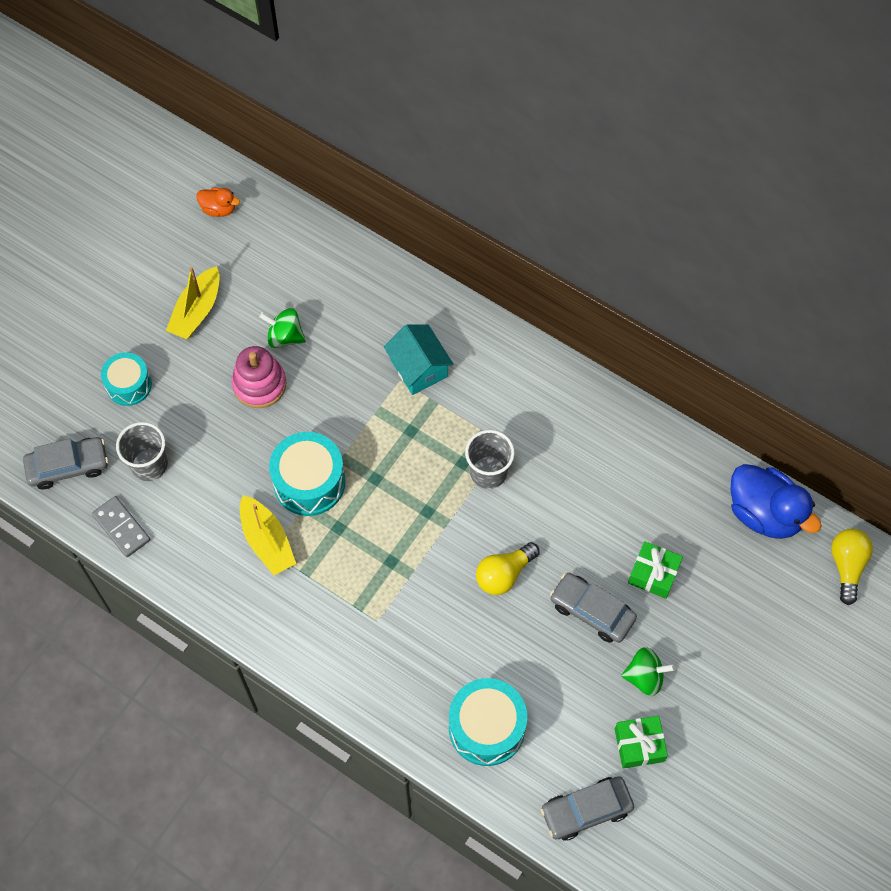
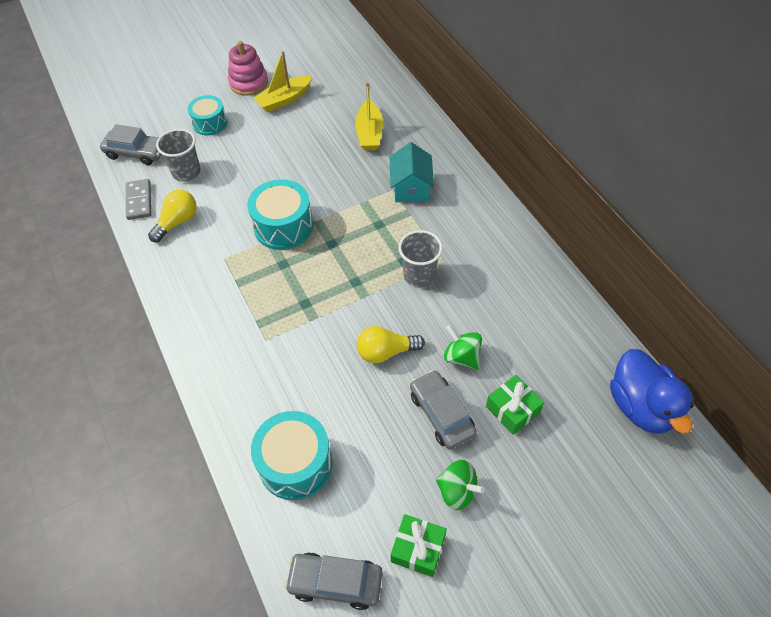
camera: 30 degrees right, 10 degrees down
(219, 209) = (339, 52): orange duck -> none
(259, 384) = (293, 155): pink stacking toy -> pink stacking toy (248, 83)
(267, 541) = (227, 250): yellow boat -> yellow boat (369, 133)
(285, 336) = (330, 134): green spinning top -> green spinning top (461, 357)
(847, 566) = (702, 488): yellow light bulb -> yellow light bulb (177, 222)

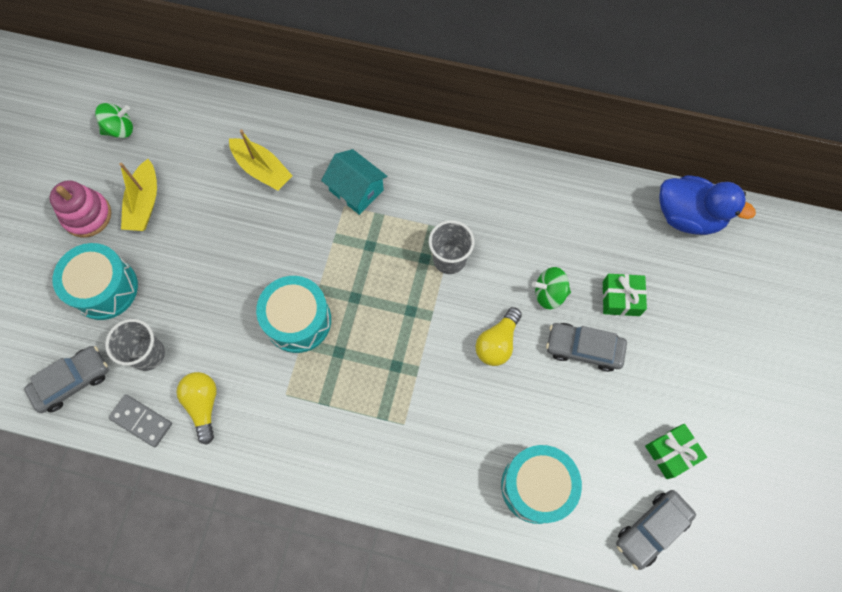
camera: 50 degrees left, 15 degrees up
(210, 123) = (105, 288): turquoise drum -> turquoise drum, size x1.54
(457, 491) = (651, 390): green spinning top -> green spinning top (120, 129)

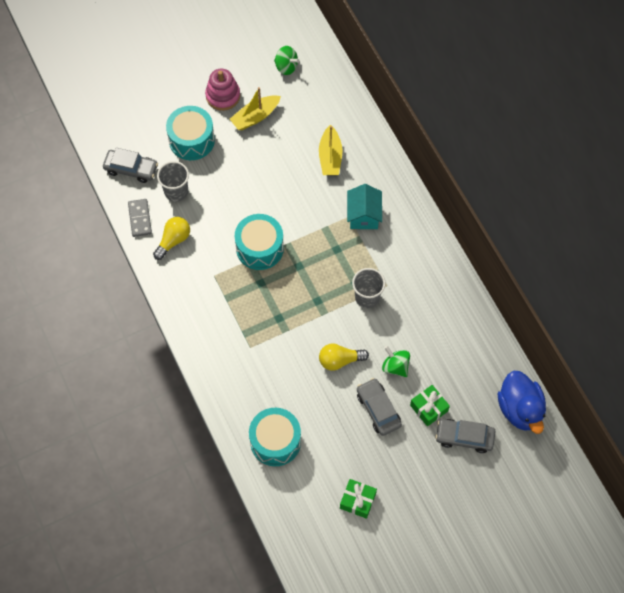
camera: 50 degrees right, 5 degrees down
(651, 529) = (303, 519): grey car -> grey car (464, 437)

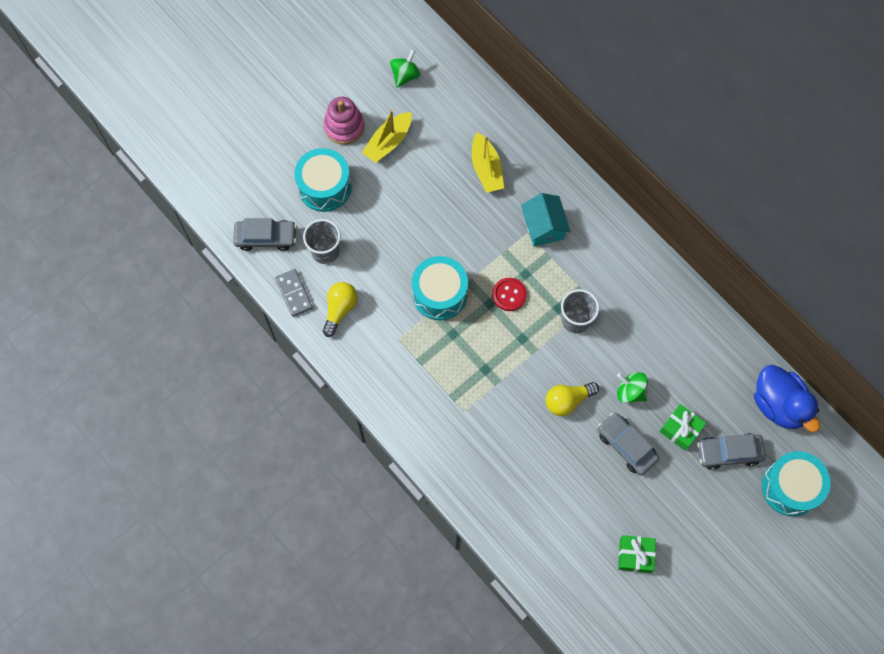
camera: 15 degrees left, 5 degrees up
(275, 441) = (524, 512): turquoise drum -> turquoise drum (790, 487)
(286, 67) = (405, 75): green spinning top -> green spinning top turned 75 degrees counterclockwise
(317, 263) = (509, 295): none -> red button

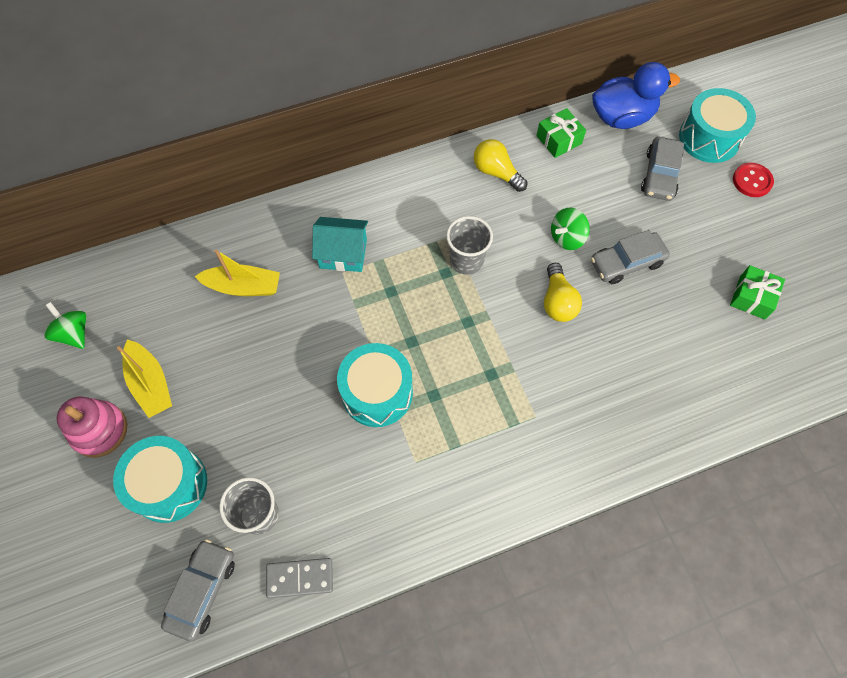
camera: 70 degrees left, 5 degrees down
(340, 309) = (348, 522): yellow light bulb -> yellow light bulb (496, 172)
(509, 295) = (409, 317): red button -> red button (752, 181)
(680, 429) = (623, 207): green gift -> green gift (559, 140)

